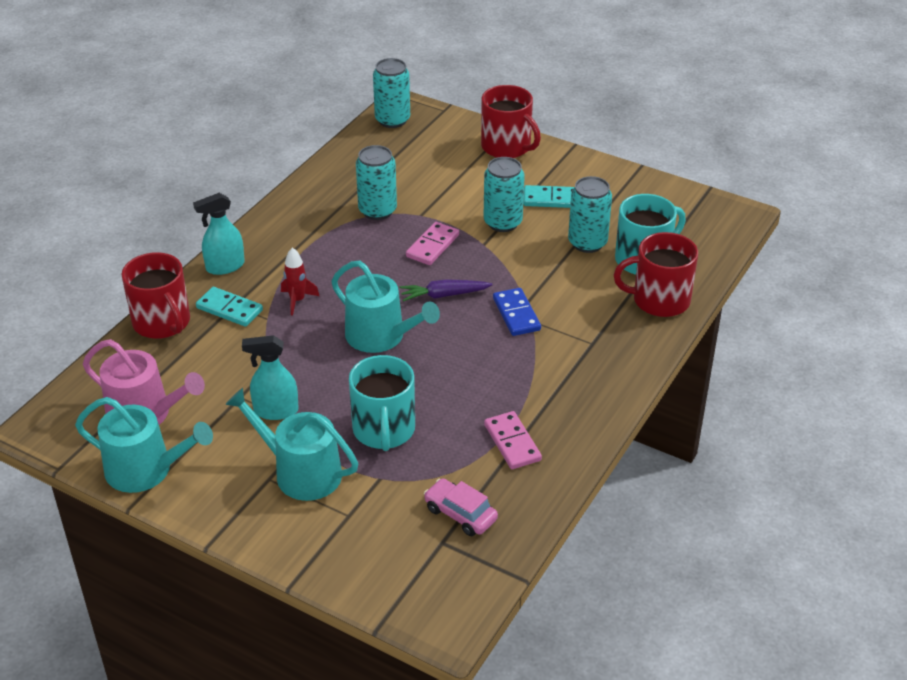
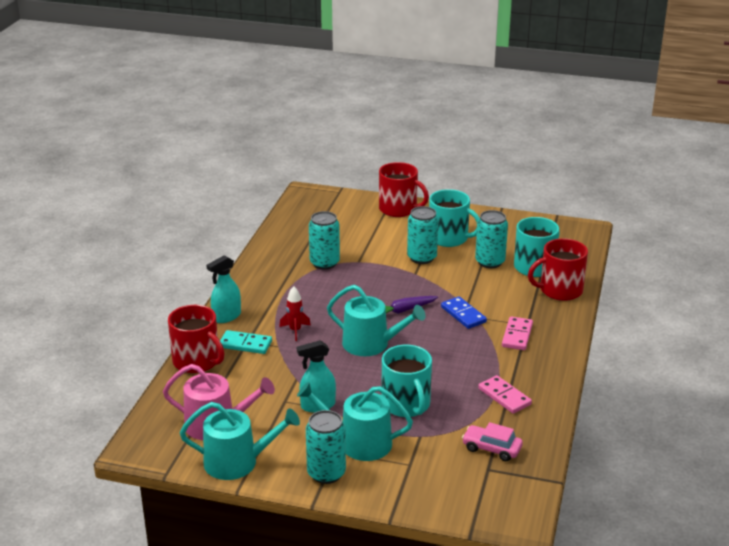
camera: 15 degrees left, 10 degrees down
(392, 120) = (304, 203): turquoise can -> turquoise can (326, 473)
(432, 246) = (378, 280): pink domino -> pink domino (517, 335)
(551, 199) = (449, 238): turquoise domino -> turquoise mug

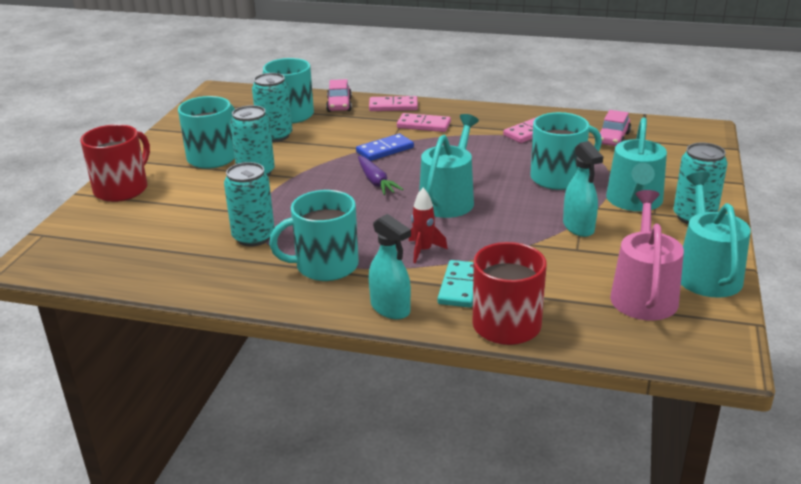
camera: 90 degrees left, 0 degrees up
(282, 291) = (325, 266): none -> turquoise mug
(560, 290) = (339, 105): red mug -> pink car
(560, 319) = (393, 106): none -> pink domino

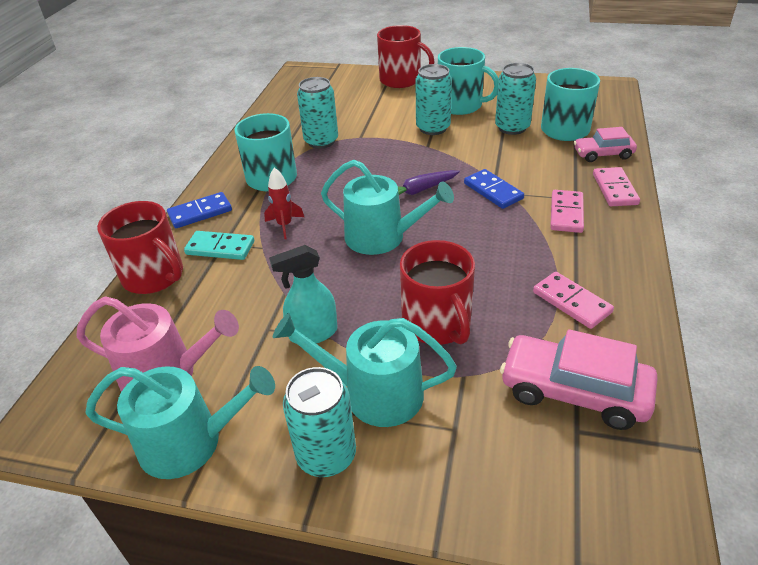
camera: 90 degrees right, 10 degrees up
(390, 308) = (200, 213): turquoise spray bottle -> blue domino
(558, 178) = (437, 323): turquoise mug -> red mug
(613, 138) = (574, 391): pink car -> pink car, size x1.64

